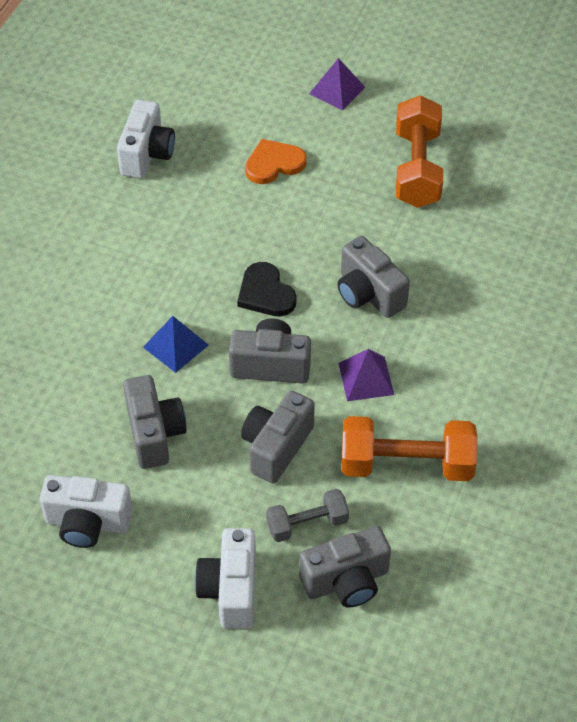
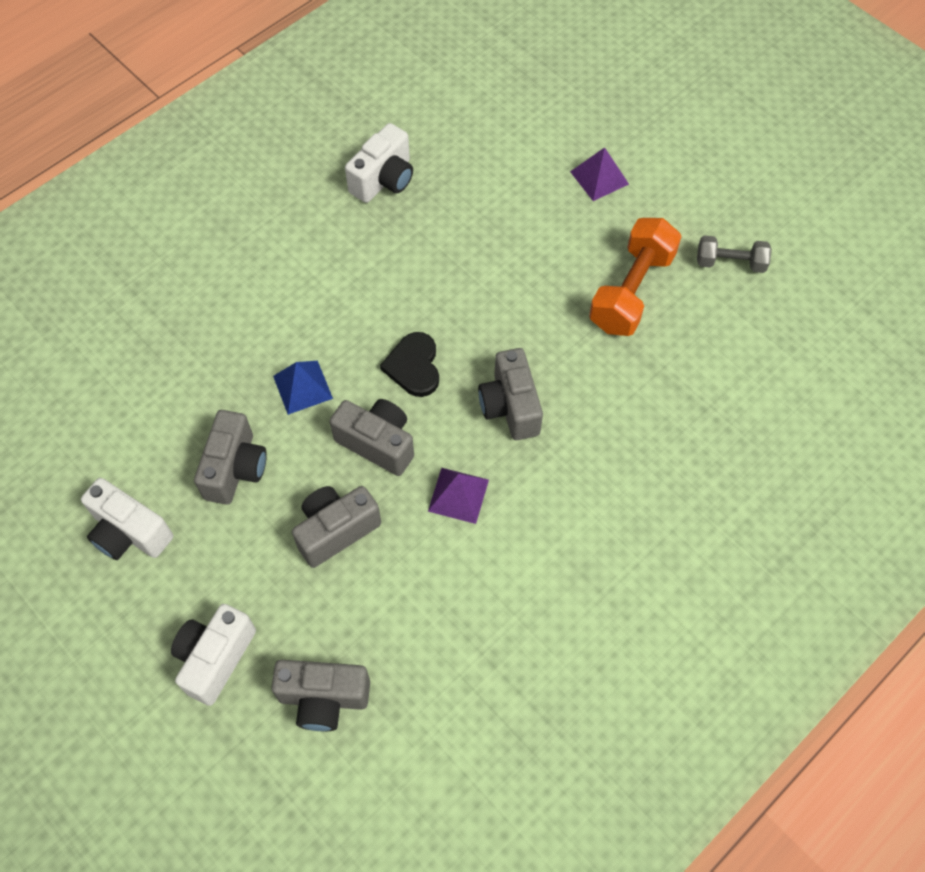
camera: 25 degrees right, 10 degrees up
(274, 164) = (496, 233): orange heart -> none
(307, 524) = (320, 622): grey dumbbell -> grey dumbbell (730, 263)
(406, 464) = (446, 602): orange dumbbell -> none

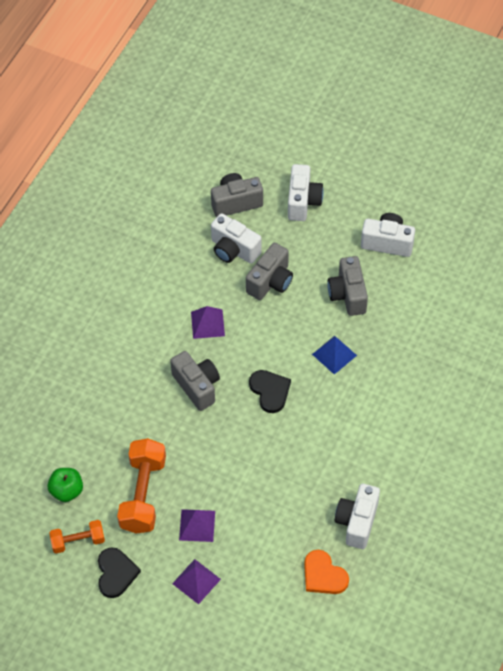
camera: 160 degrees right, 5 degrees down
(367, 607) = (233, 250): none -> white camera
(377, 443) = (270, 337): grey camera -> none
(450, 140) = (323, 575): none -> orange heart
(576, 235) = (197, 525): none -> purple pyramid
(692, 214) = (116, 573): none -> black heart
(730, 263) = (78, 541): grey dumbbell -> orange dumbbell
(730, 326) = (67, 491): none -> green apple

